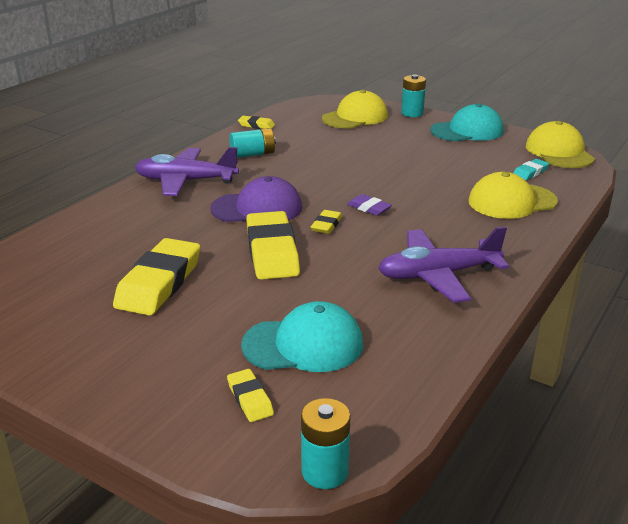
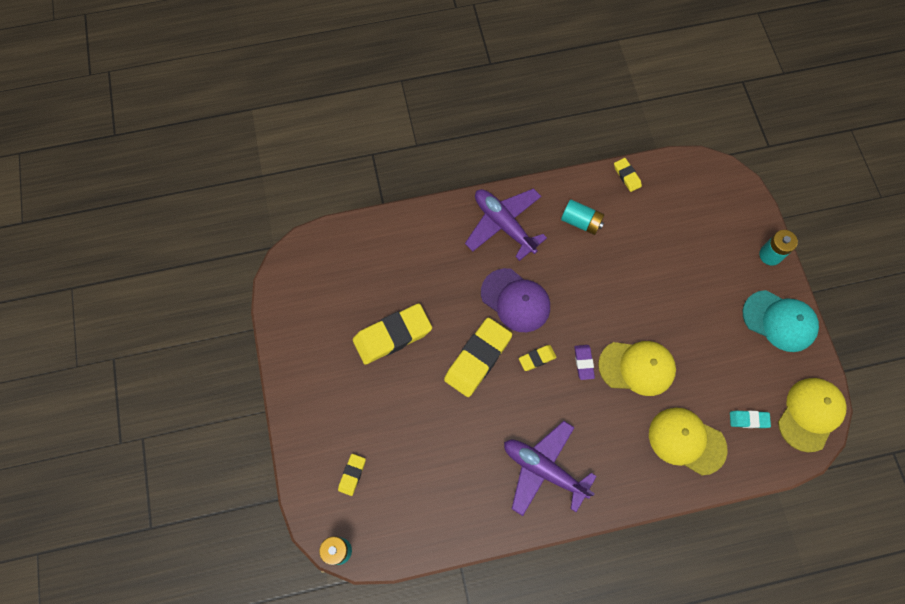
camera: 45 degrees right, 40 degrees up
(303, 344) = (412, 459): turquoise cap -> none
(355, 117) = (716, 224): yellow cap -> yellow cap (637, 367)

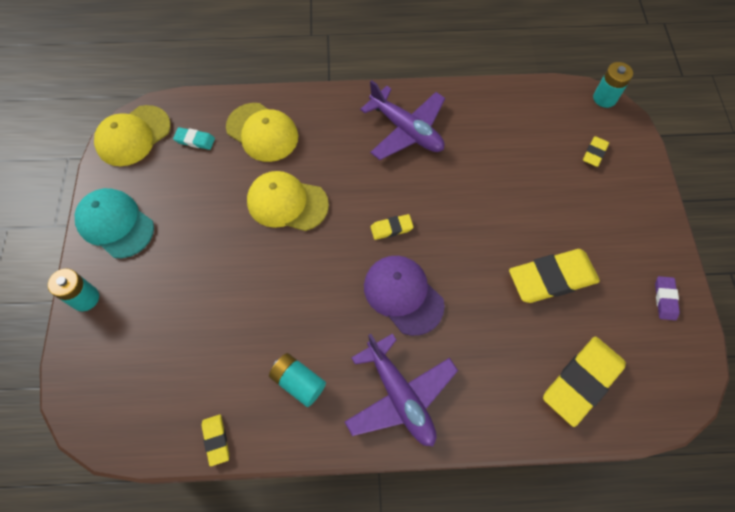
camera: 170 degrees left, 5 degrees down
(478, 358) = (456, 238): yellow eraser -> yellow eraser (582, 381)
(583, 363) = (342, 216): purple eraser -> purple eraser (665, 299)

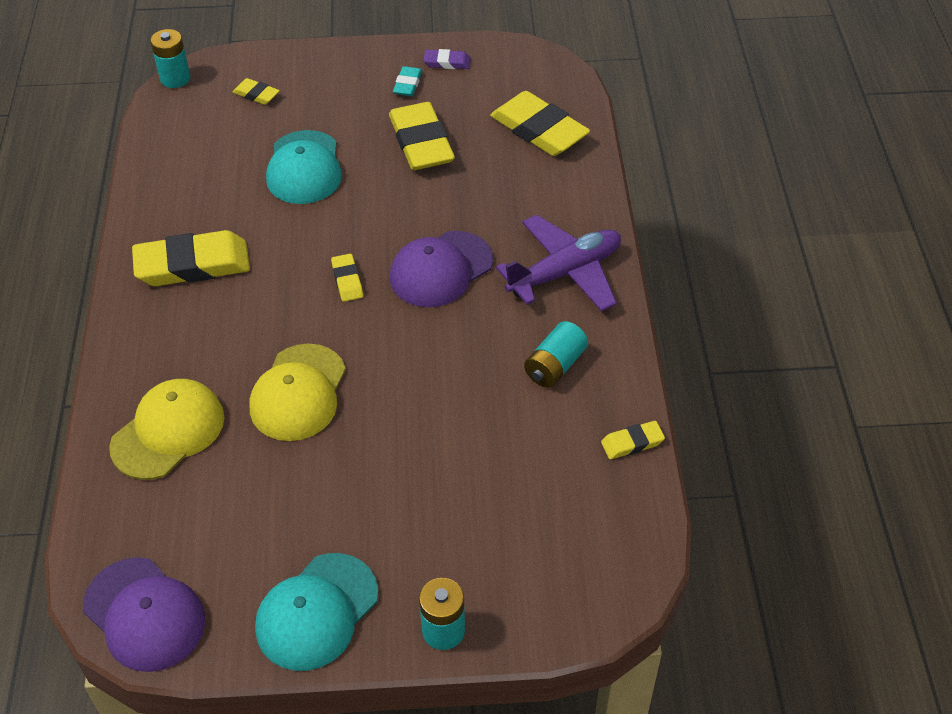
camera: 90 degrees left, 15 degrees down
(133, 136) = (145, 614): yellow cap -> purple cap
(195, 140) = (169, 521): turquoise eraser -> turquoise eraser (407, 84)
(406, 130) = (193, 265): purple plane -> yellow eraser
(512, 192) = (304, 168): none -> turquoise cap

